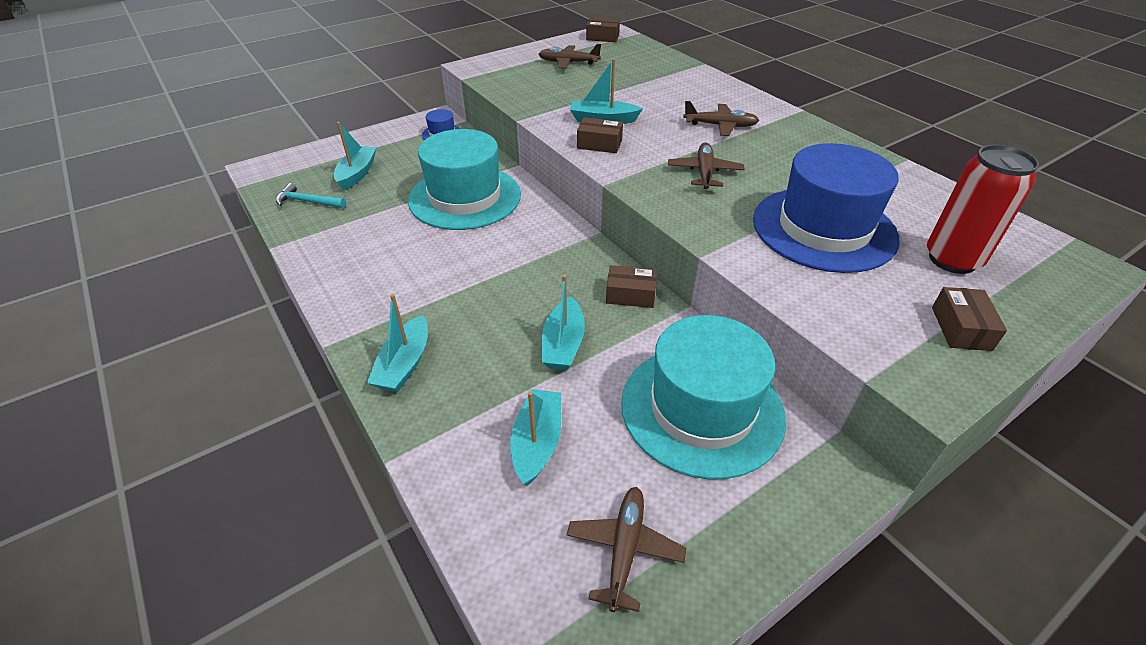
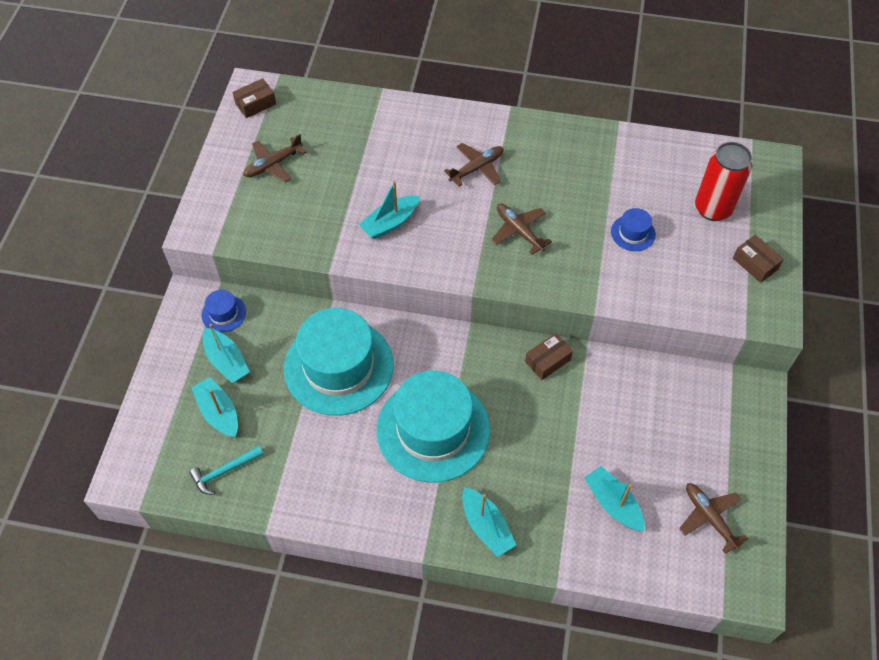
camera: 45 degrees left, 15 degrees up
(563, 344) = (553, 431): turquoise boat -> turquoise boat (226, 361)
(599, 144) = (420, 253): brown box -> none
(702, 409) = (664, 409): turquoise hat -> turquoise hat (433, 429)
(823, 229) = (633, 233): blue hat -> blue hat, size x0.42

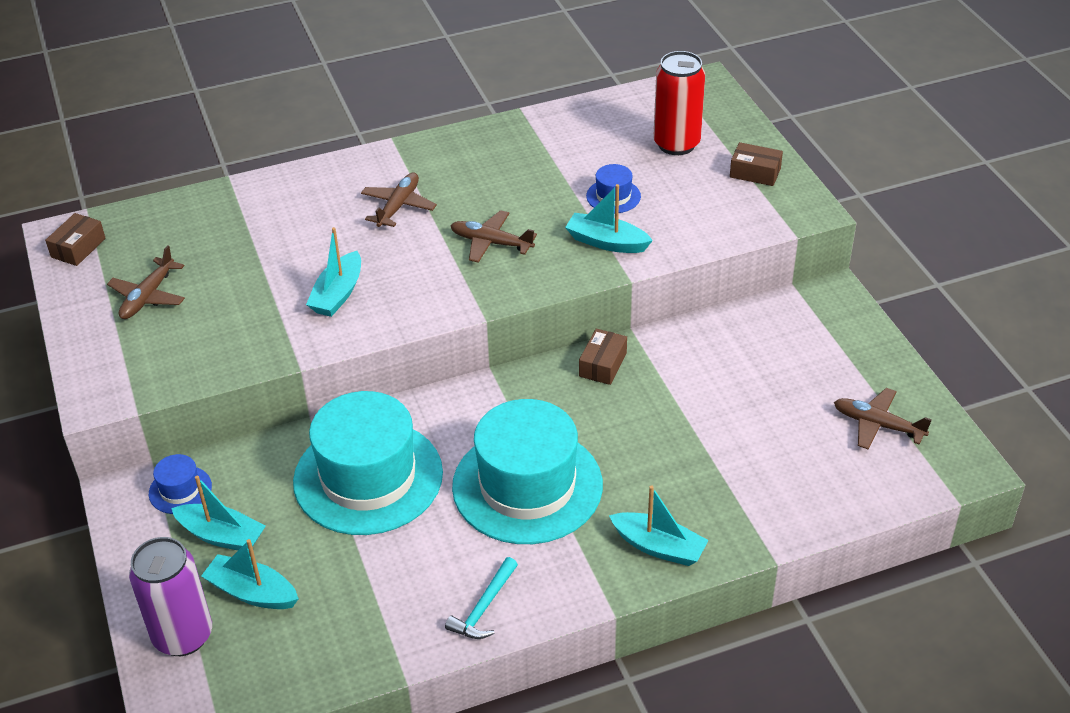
camera: 30 degrees left, 15 degrees down
(162, 421) = (183, 636): none -> purple can
(224, 471) = (306, 648): turquoise hammer -> turquoise hammer (484, 607)
(613, 503) = (773, 459): turquoise boat -> turquoise boat (606, 242)

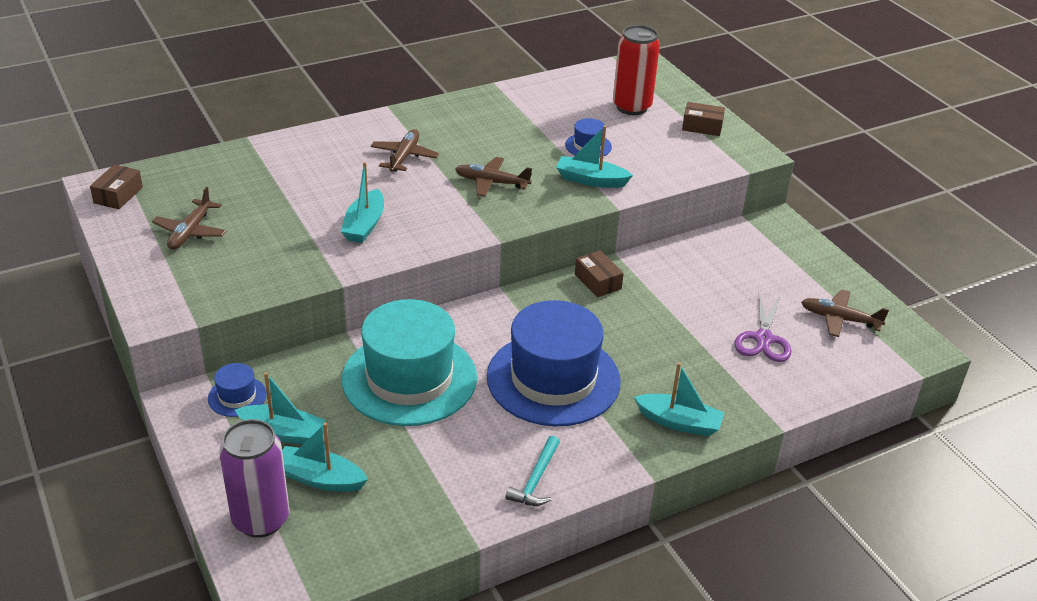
camera: 10 degrees left, 5 degrees down
(527, 486) = (553, 379): turquoise hat -> blue hat
(603, 365) = (598, 281): brown box -> brown box turned 45 degrees counterclockwise
(780, 446) = (763, 339): none -> purple scissors

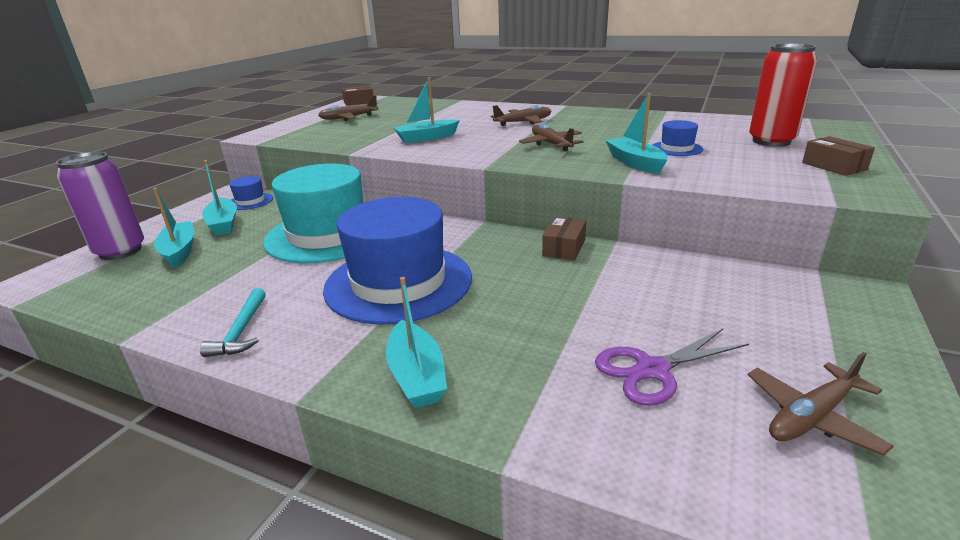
camera: 55 degrees right, 10 degrees down
(536, 480) = (241, 331): turquoise hammer -> turquoise hammer turned 75 degrees counterclockwise
(840, 319) = (812, 416): brown plane -> brown plane turned 105 degrees counterclockwise

